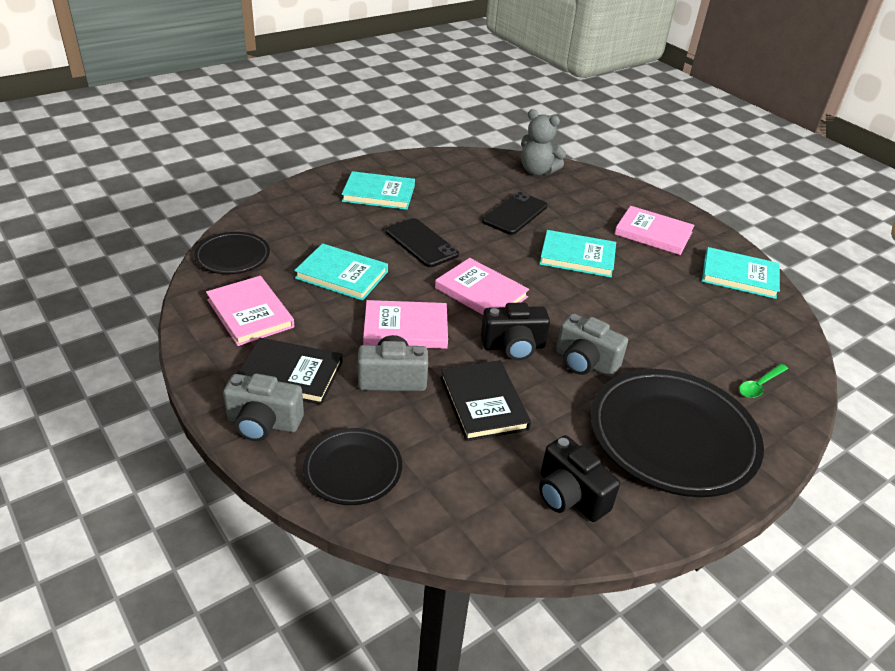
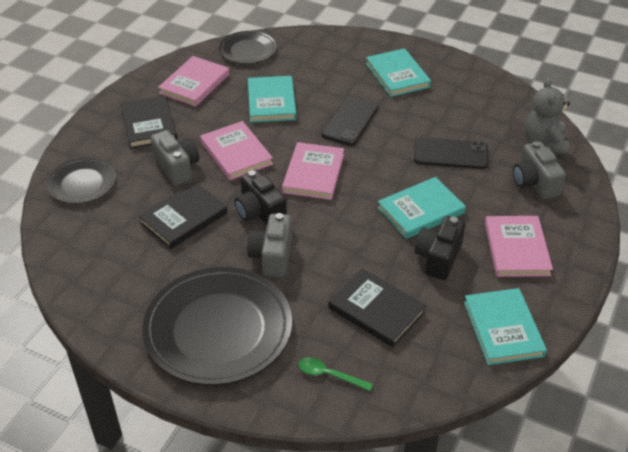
camera: 65 degrees right, 5 degrees up
(263, 423) = (98, 133): grey camera -> grey camera (534, 183)
(569, 496) = (118, 289): black camera -> black camera (438, 258)
(577, 257) = (420, 210): turquoise book -> turquoise book turned 75 degrees clockwise
(690, 328) = (376, 310): none -> black book

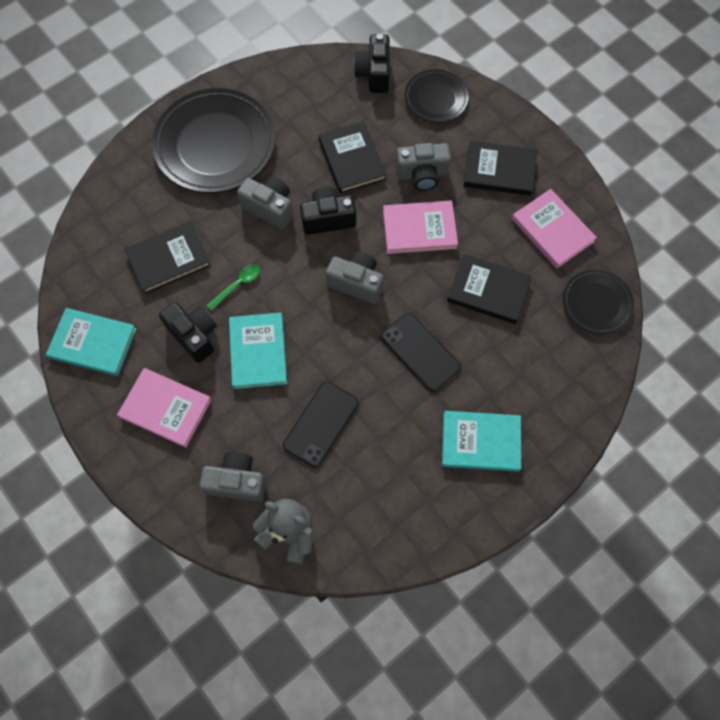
camera: 115 degrees right, 25 degrees up
(66, 236) = (374, 73): none -> black camera
(271, 102) = (488, 290): turquoise book -> black book
(313, 173) = (356, 283): pink book -> grey camera
(329, 375) = (130, 200): green spoon -> green spoon (238, 285)

